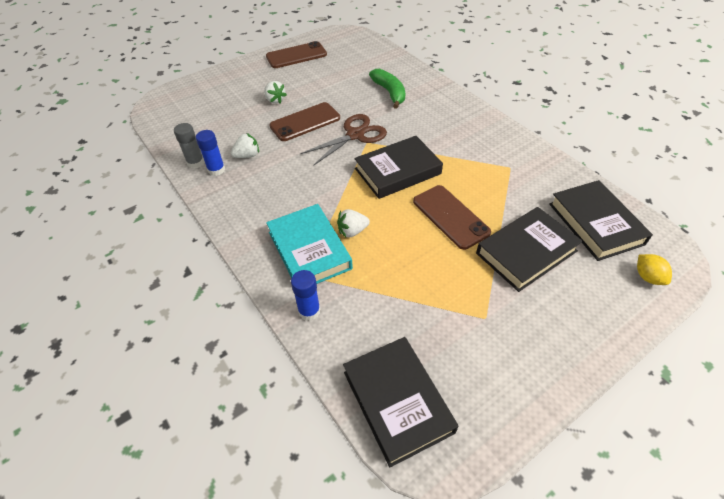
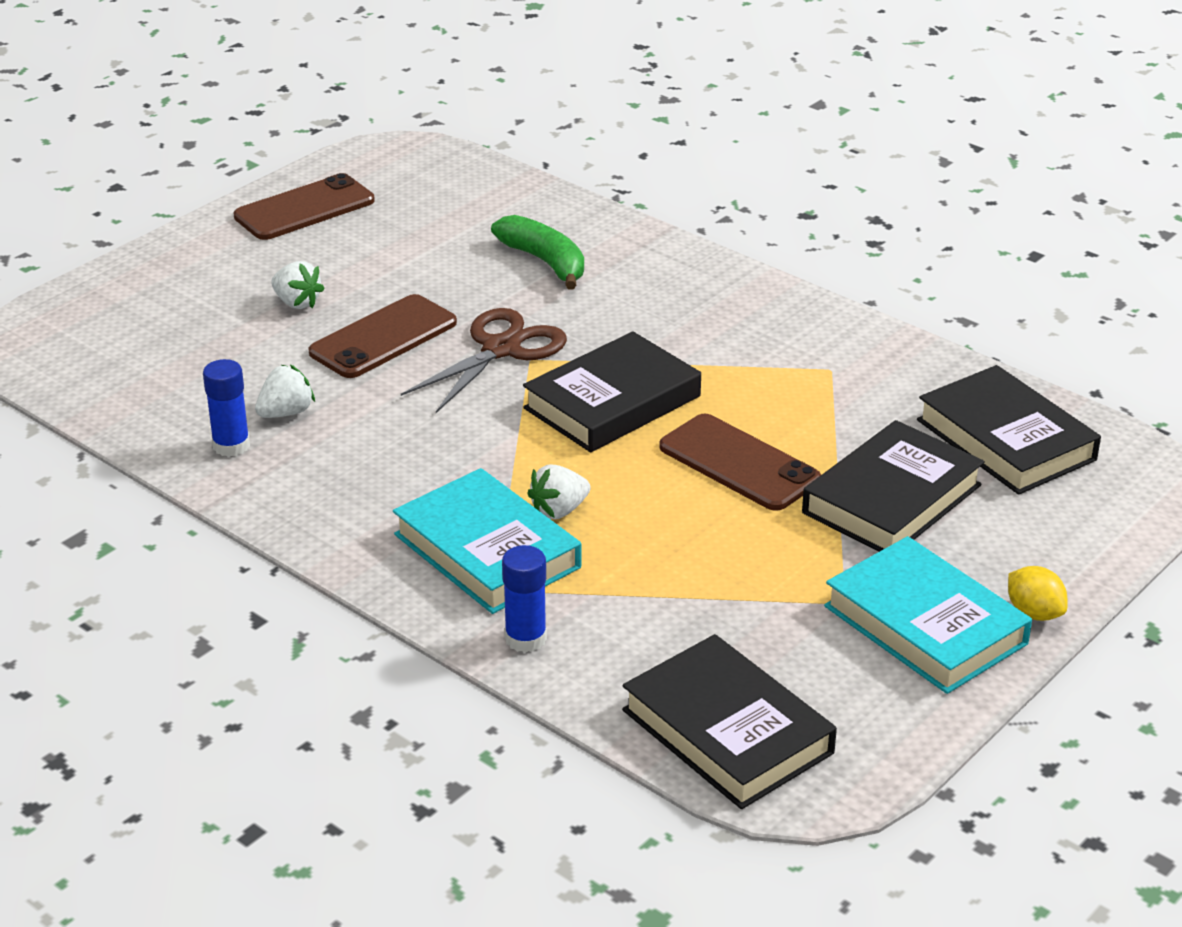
camera: 15 degrees left, 15 degrees down
(195, 162) = (178, 439): grey glue stick -> none
(529, 344) = (925, 625): none -> turquoise book
(648, 277) = (1106, 506): yellow lemon -> yellow lemon (1034, 613)

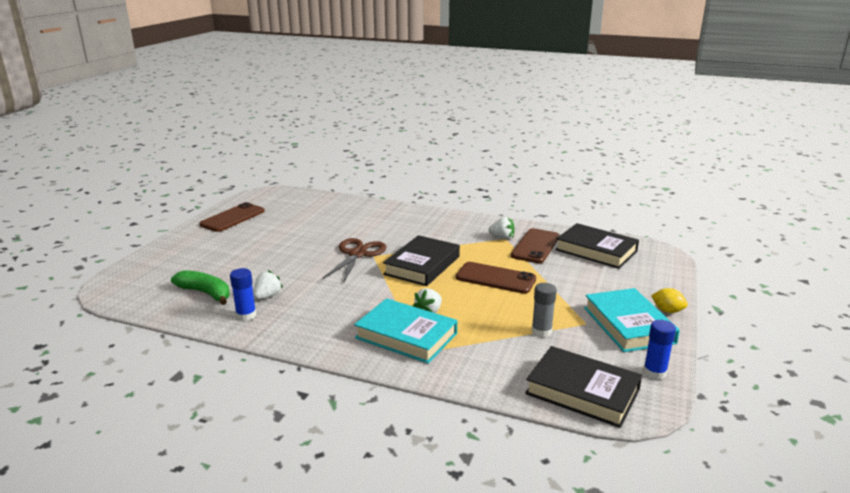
camera: 20 degrees left, 10 degrees down
(297, 303) = (248, 252): white strawberry -> white strawberry (502, 237)
(383, 338) = (299, 259): brown phone -> brown phone (535, 246)
(525, 638) = (452, 371): blue glue stick -> blue glue stick (654, 372)
(545, 262) = (356, 221): green banana -> green banana (205, 293)
(743, 599) = (541, 331): none -> grey glue stick
(891, 499) = (570, 279): black book -> none
(925, 625) = (628, 325): turquoise book -> turquoise book turned 45 degrees clockwise

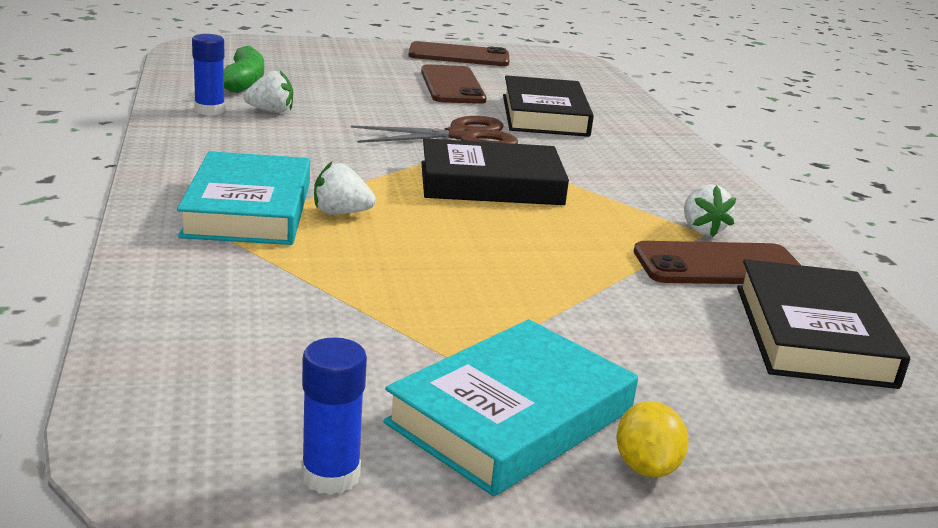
camera: 55 degrees right, 0 degrees up
(495, 278) = (528, 247): brown phone -> brown phone (452, 86)
(541, 331) = (378, 318): grey glue stick -> none
(582, 391) = (187, 391): black book -> black book (544, 115)

